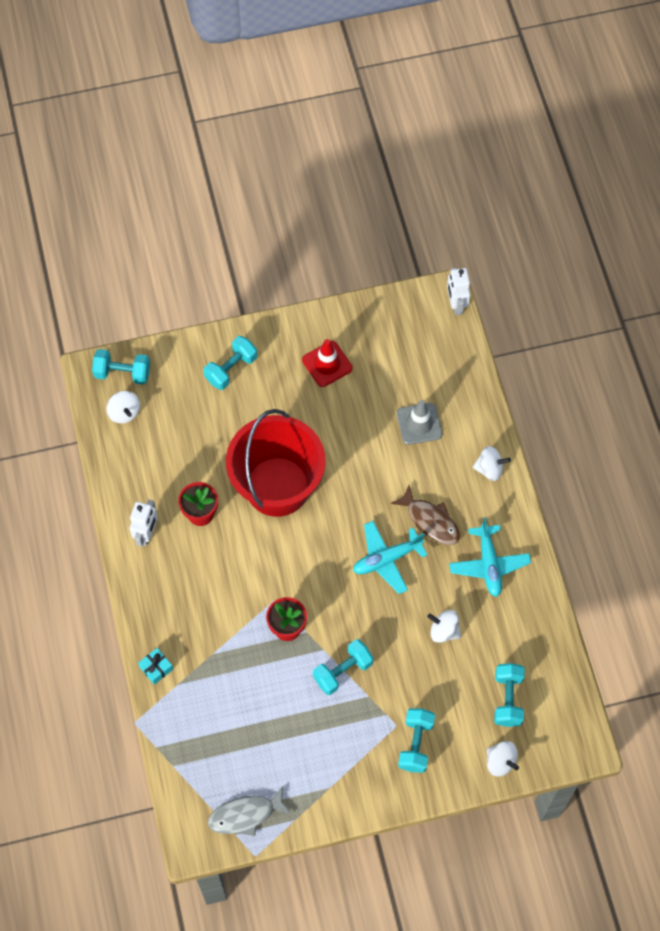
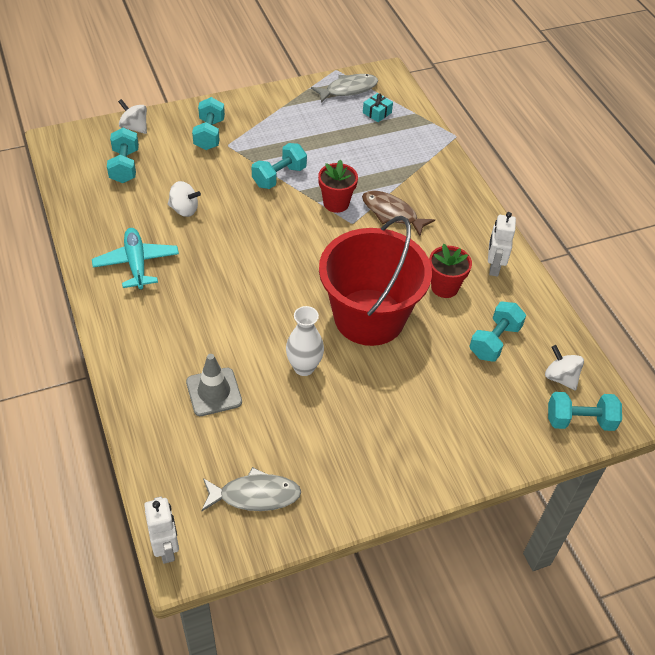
camera: 170 degrees right, 15 degrees down
(156, 668) = (449, 170): turquoise gift -> turquoise gift (377, 113)
(231, 369) = (451, 436): turquoise dumbbell -> turquoise dumbbell (494, 341)
(327, 364) = (333, 452): red traffic cone -> none
(342, 440) = (304, 367): none -> white vase
(387, 559) = (244, 261): turquoise plane -> none
(390, 336) = (255, 495): none -> grey fish
(430, 521) = (199, 297): brown fish -> brown fish (392, 213)
(489, 469) = (130, 350): white spinning top -> none

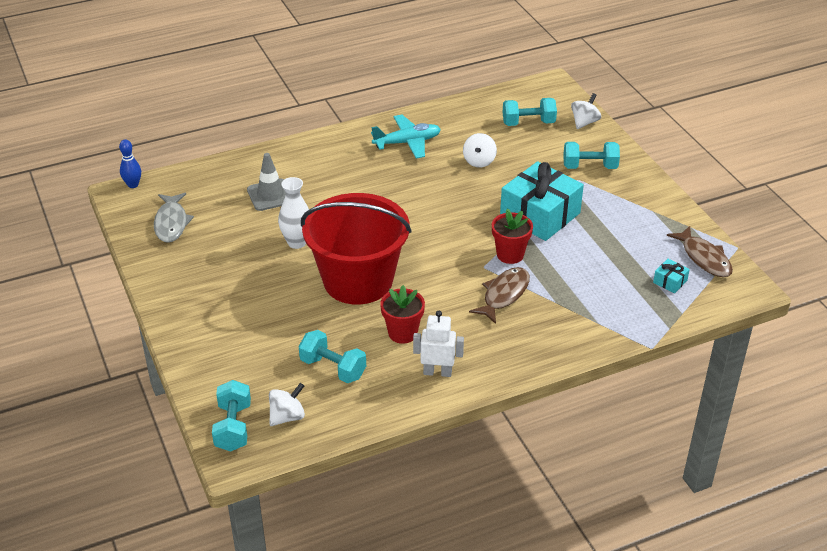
camera: 90 degrees right, 10 degrees down
(166, 548) = (133, 185): white robot -> blue bowling pin
(279, 176) = (540, 215): turquoise dumbbell -> turquoise gift
(348, 89) = (704, 258): grey fish -> brown fish

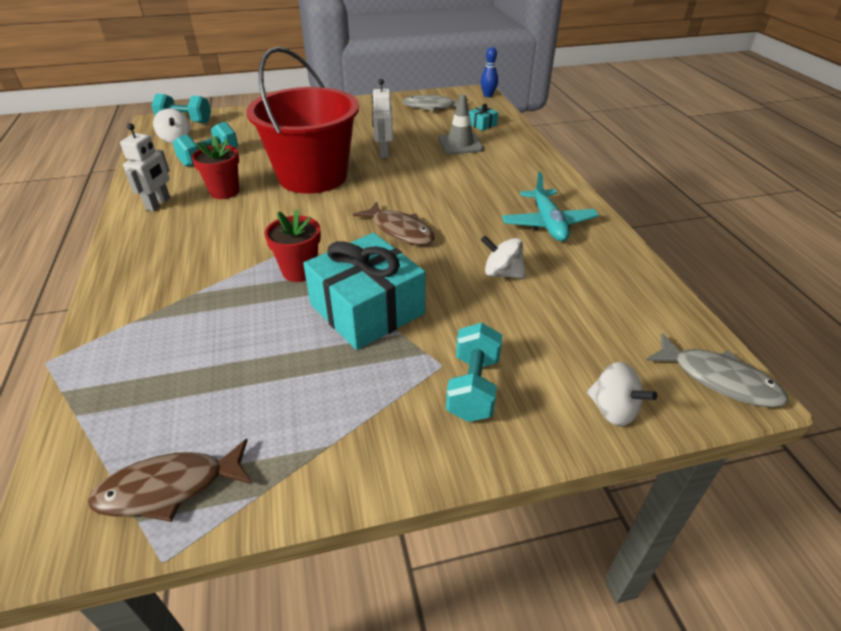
camera: 100 degrees right, 0 degrees up
(297, 242) = (384, 152): white vase -> white robot
(504, 295) = (233, 256): brown fish -> brown fish (399, 230)
(528, 123) = (603, 336): turquoise dumbbell -> none
(547, 89) = (718, 379): none -> grey fish
(670, 281) = (148, 420): turquoise gift -> turquoise gift (482, 124)

